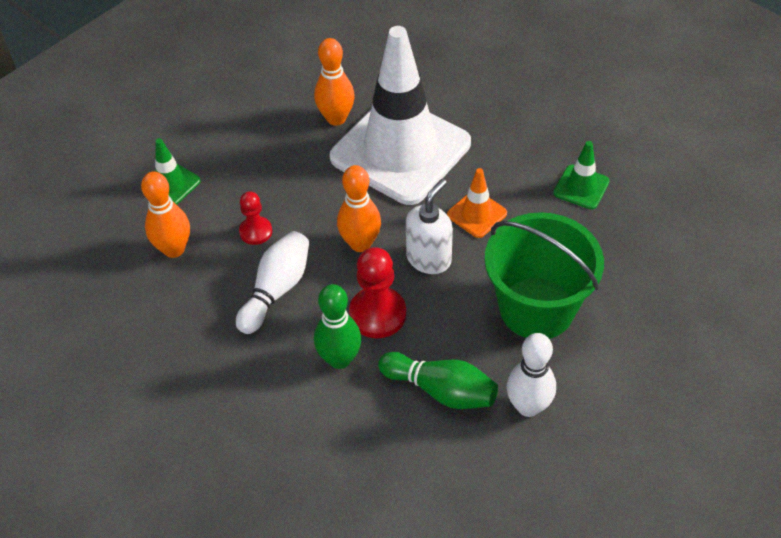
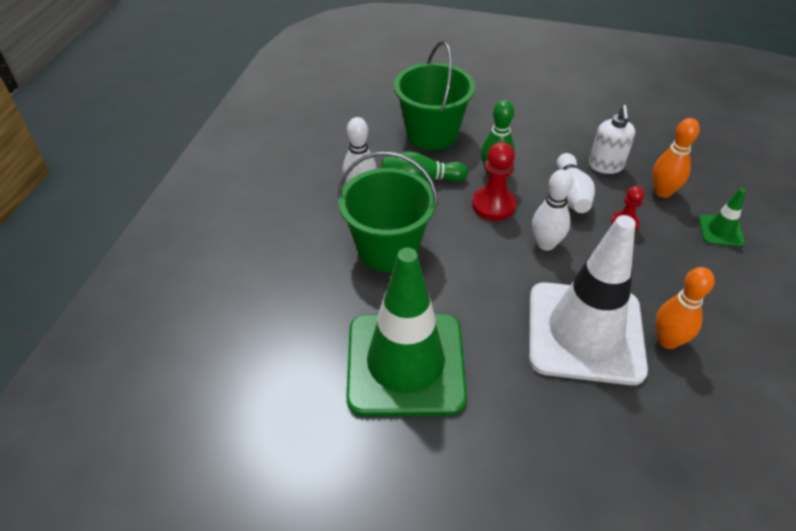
camera: 150 degrees right, 5 degrees down
(360, 243) = (545, 244): orange bowling pin -> white bowling pin
(371, 469) = (432, 134): none -> green bucket
(429, 259) = (488, 252): white soap dispenser -> white soap dispenser (606, 166)
(477, 214) = (478, 301): orange traffic cone -> none
(581, 187) = (405, 364): green traffic cone -> green traffic cone, size x2.48

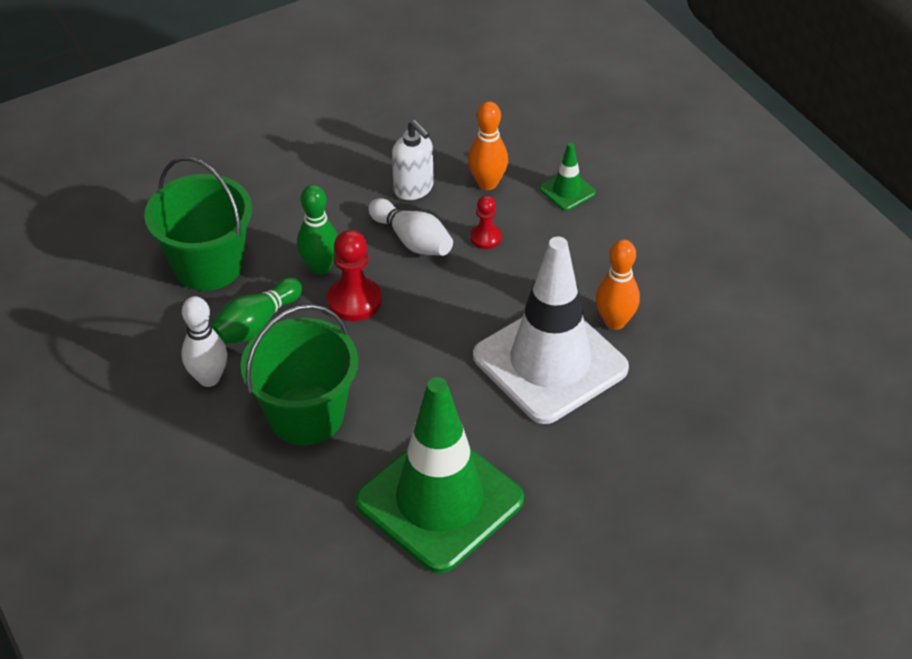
camera: 45 degrees left, 0 degrees up
(545, 244) = (440, 306): white bowling pin -> none

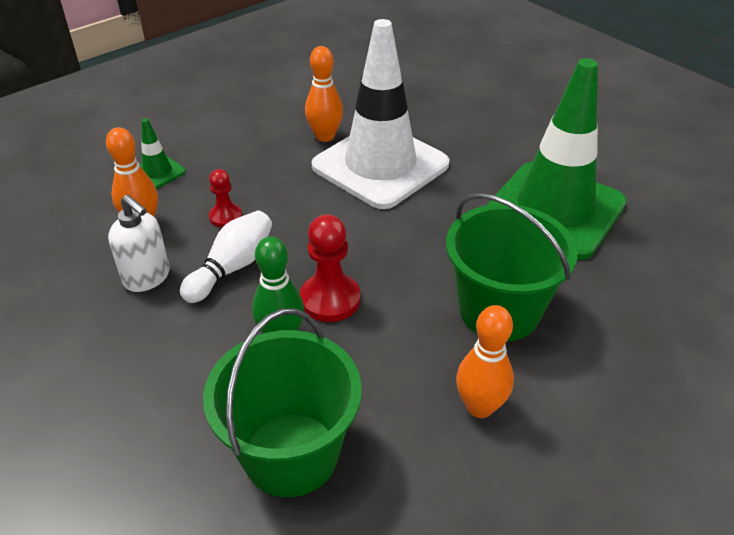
camera: 100 degrees left, 5 degrees down
(209, 378) = (480, 407): white bowling pin -> orange bowling pin
(256, 324) = (384, 379): green bowling pin -> none
(414, 189) = (147, 277): white soap dispenser -> white soap dispenser turned 90 degrees clockwise

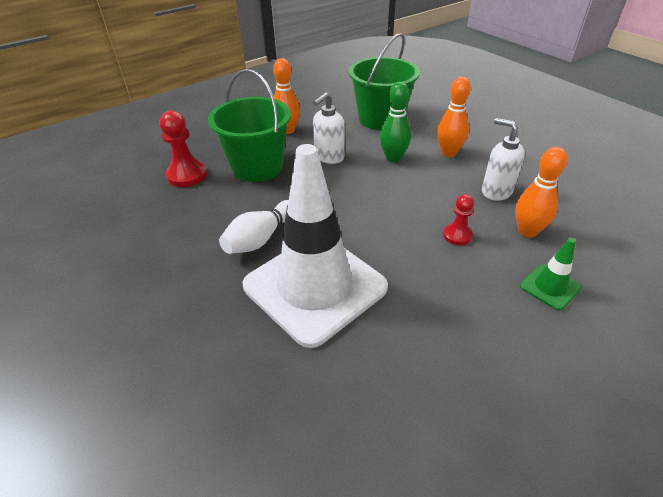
camera: 175 degrees left, 0 degrees up
(232, 268) = (437, 196): white bowling pin -> white bowling pin (261, 238)
(325, 136) = (375, 334): orange bowling pin -> orange bowling pin (448, 153)
(330, 299) = (364, 175): red pawn -> red pawn (187, 175)
(388, 336) = (329, 157): none -> white soap dispenser
(554, 210) = (173, 232): green traffic cone -> none

